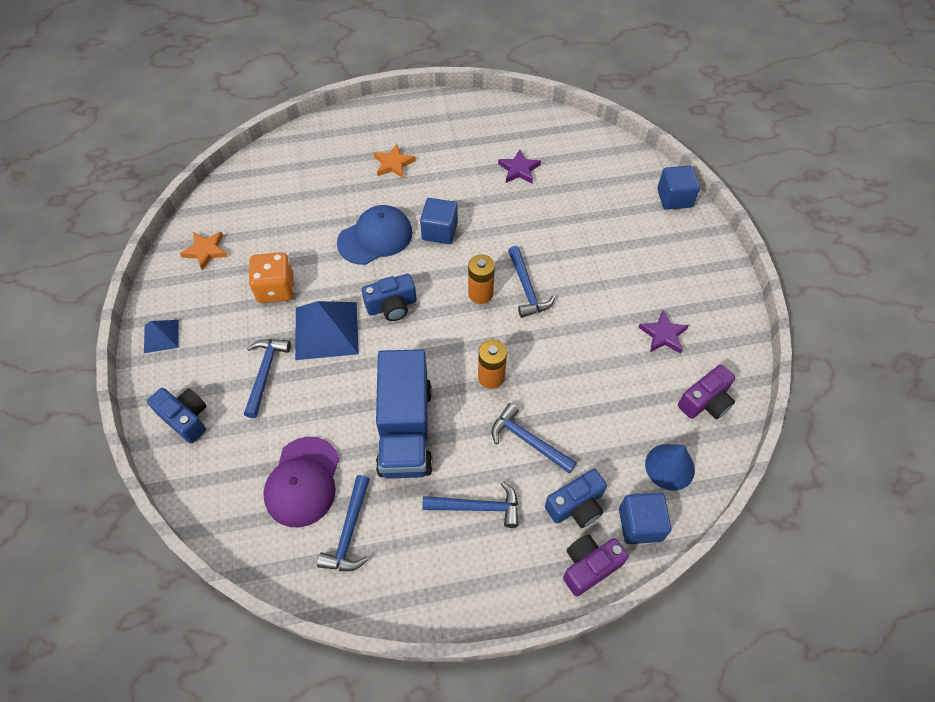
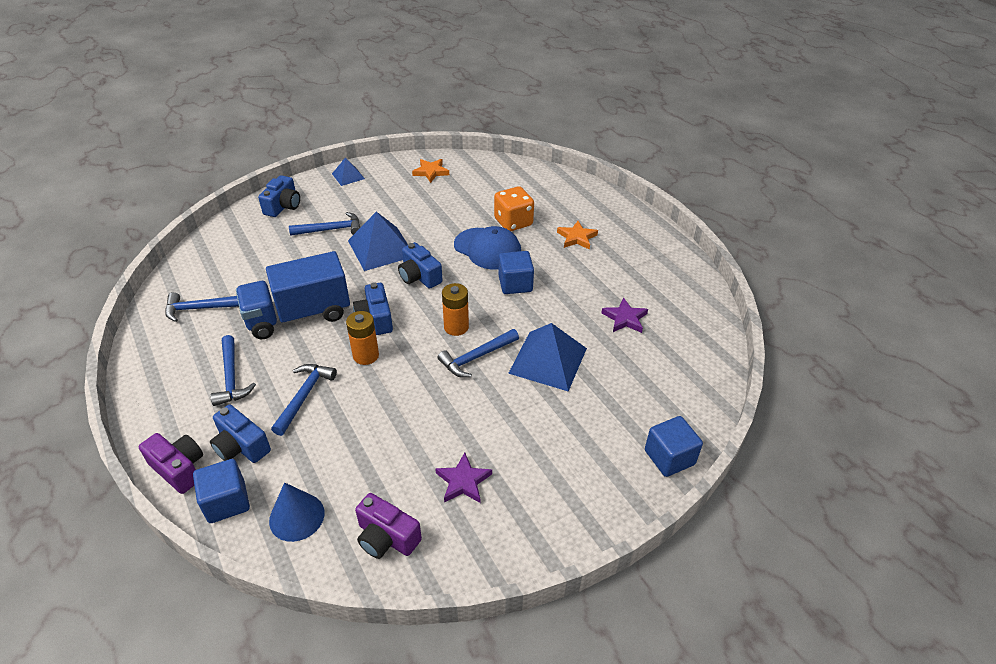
camera: 70 degrees right, 15 degrees down
(276, 289) = (410, 213): orange dice -> orange dice (513, 222)
(303, 481) = (241, 273): purple cap -> none
(441, 358) = (375, 319): none -> blue camera
(549, 238) = (548, 360): none -> blue pyramid

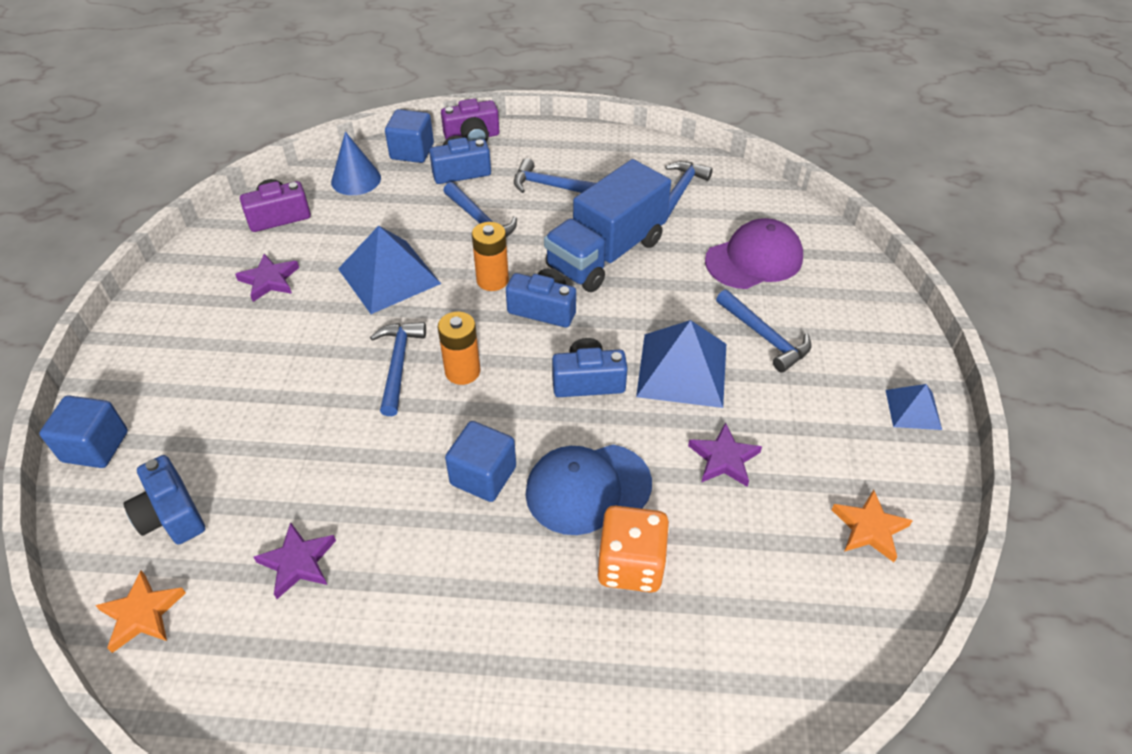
camera: 125 degrees right, 5 degrees up
(261, 253) = (754, 259): none -> purple cap
(283, 206) = (859, 310): blue camera -> blue camera (171, 515)
(298, 315) = (606, 254): blue truck -> blue truck turned 150 degrees counterclockwise
(331, 229) = (765, 337): blue hammer -> blue hammer turned 60 degrees counterclockwise
(429, 217) = (724, 458): none -> purple star
(548, 360) = (325, 426): blue pyramid -> blue pyramid (389, 276)
(577, 237) = (518, 635): orange star -> orange star (142, 614)

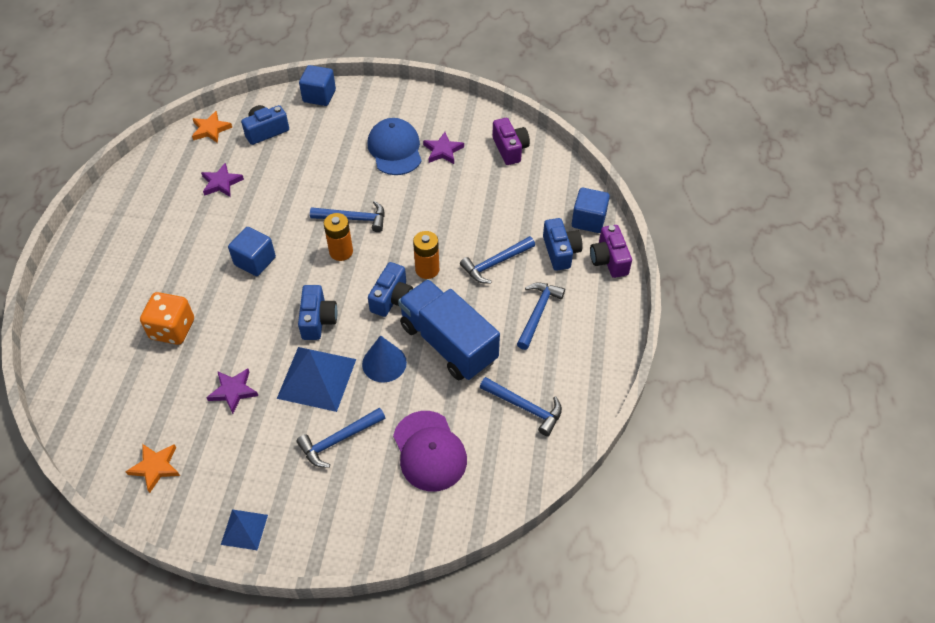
camera: 95 degrees right, 5 degrees up
(356, 179) = (552, 188): blue cone -> blue cone (384, 363)
(389, 276) = (439, 211): blue pyramid -> none
(587, 488) = (231, 312): blue cap -> blue cap (395, 149)

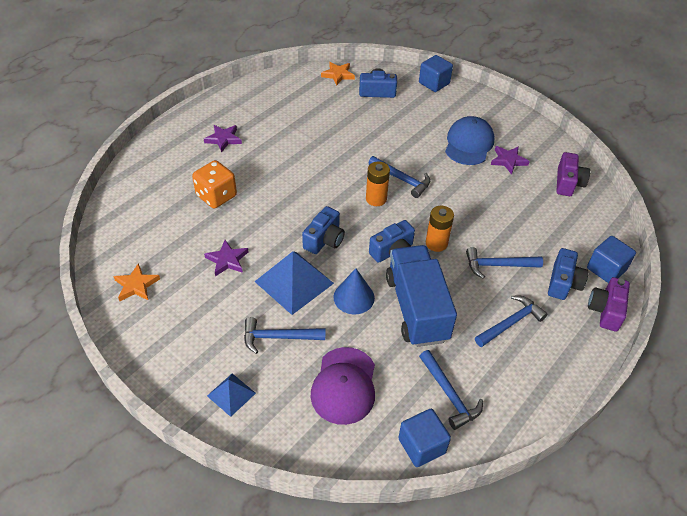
camera: 30 degrees right, 5 degrees down
(221, 183) = (320, 113): purple star -> purple star (223, 139)
(244, 529) = (163, 365): blue pyramid -> blue pyramid (231, 394)
(255, 261) = (307, 176): blue cube -> blue cube (421, 446)

